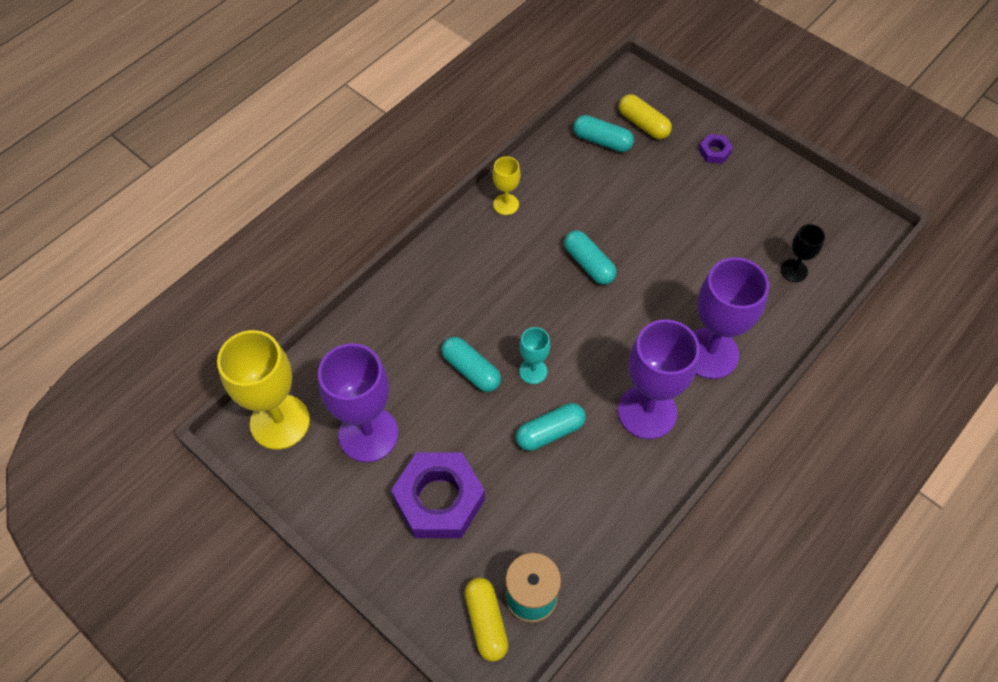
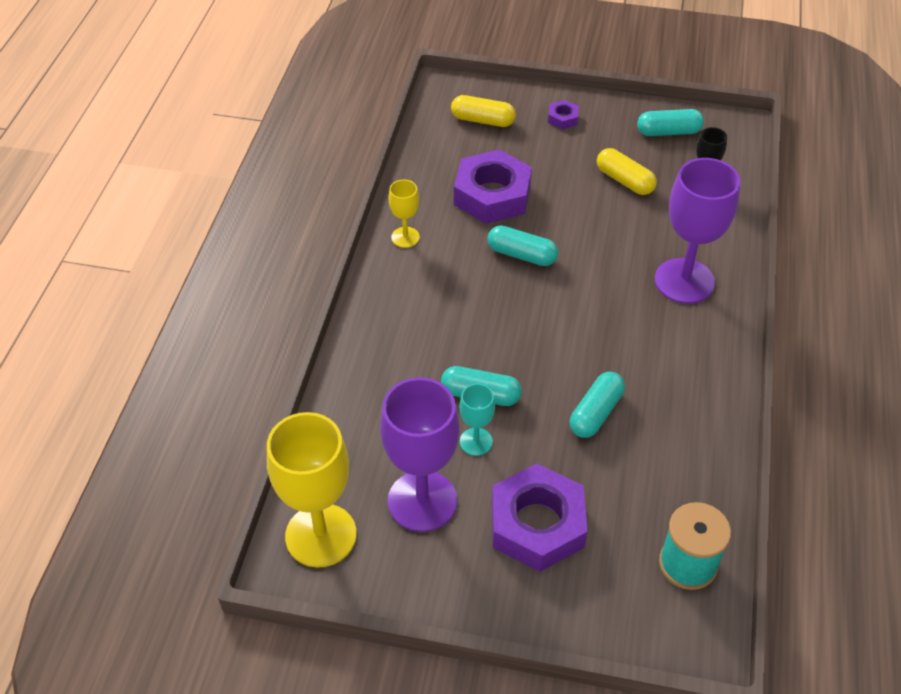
camera: 30 degrees left, 10 degrees down
(486, 622) = (664, 609): yellow capsule -> yellow capsule (624, 181)
(533, 371) = (540, 368): turquoise goblet -> turquoise goblet (476, 442)
(602, 141) = (455, 148): turquoise capsule -> turquoise capsule (668, 132)
(602, 198) = (492, 195): none -> purple nut
(647, 412) = (668, 354): purple goblet -> none

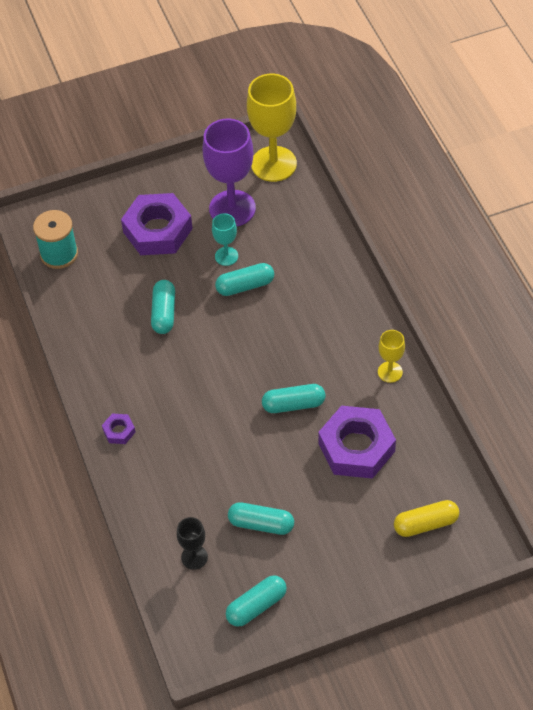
camera: 150 degrees right, 5 degrees up
(563, 118) = (359, 568): purple nut -> purple nut (119, 431)
(624, 181) = (261, 524): yellow capsule -> turquoise capsule
(684, 281) = (159, 448): purple goblet -> none

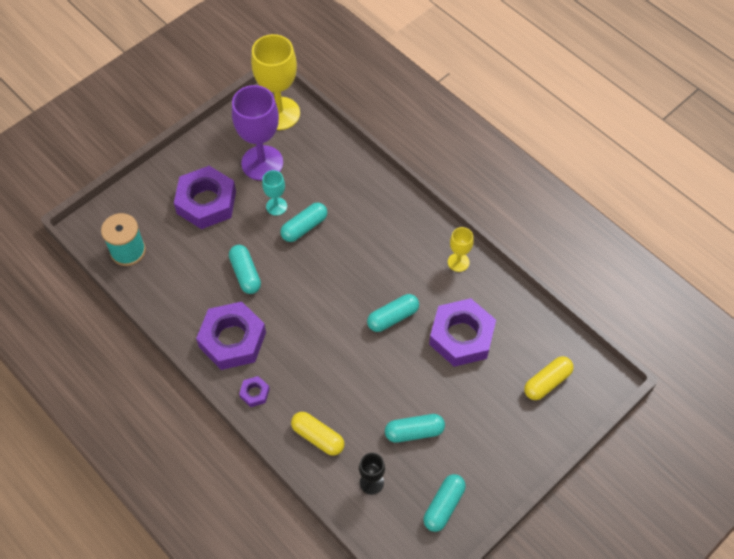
camera: 25 degrees left, 5 degrees up
(121, 372) = (232, 340): none -> purple nut
(161, 495) = (318, 437): none -> yellow capsule

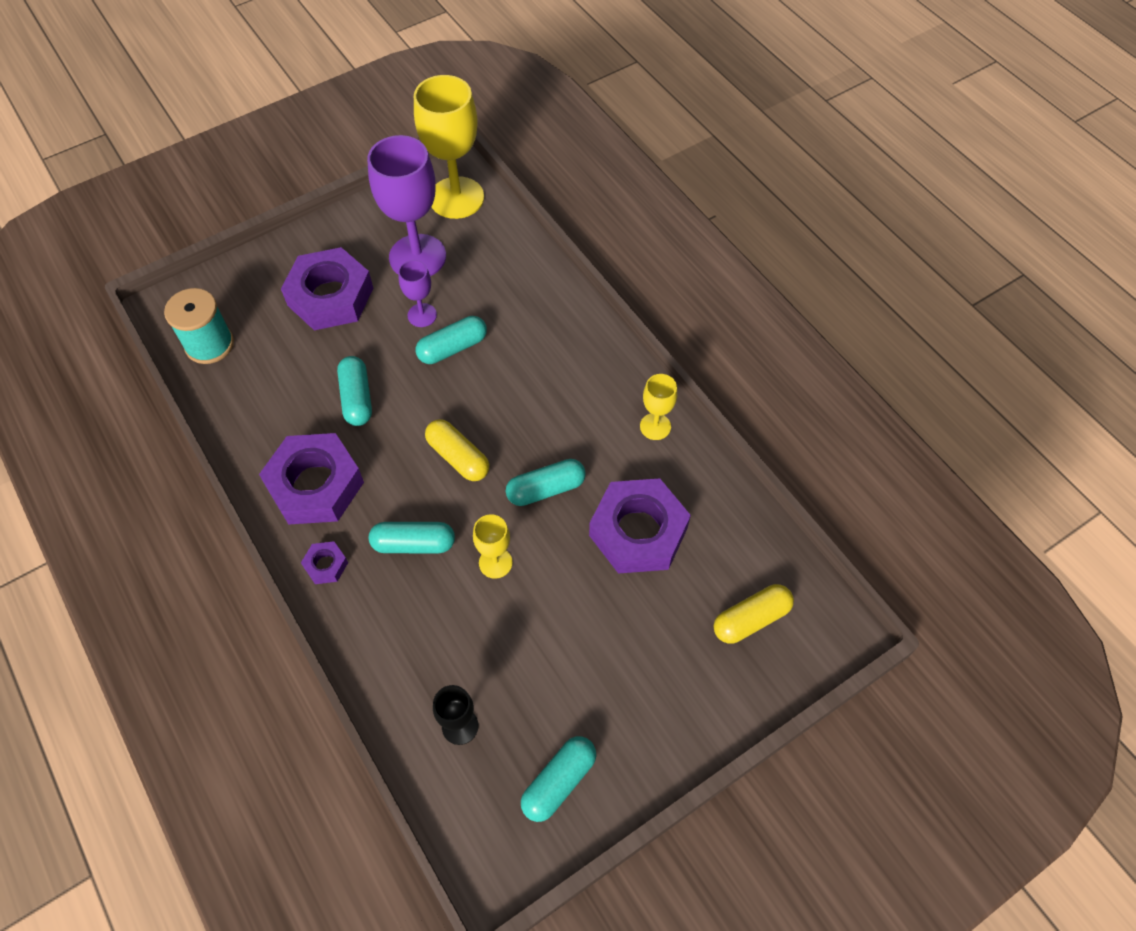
camera: 10 degrees right, 0 degrees up
(276, 206) = (422, 315): turquoise goblet -> purple goblet
(318, 437) = (398, 644): yellow capsule -> yellow capsule (458, 457)
(370, 373) = (495, 562): none -> yellow goblet
(414, 432) = (539, 660): turquoise capsule -> turquoise capsule (414, 544)

